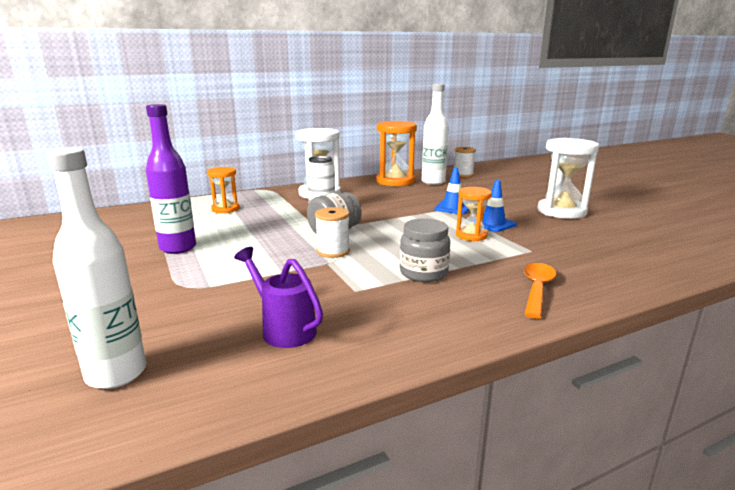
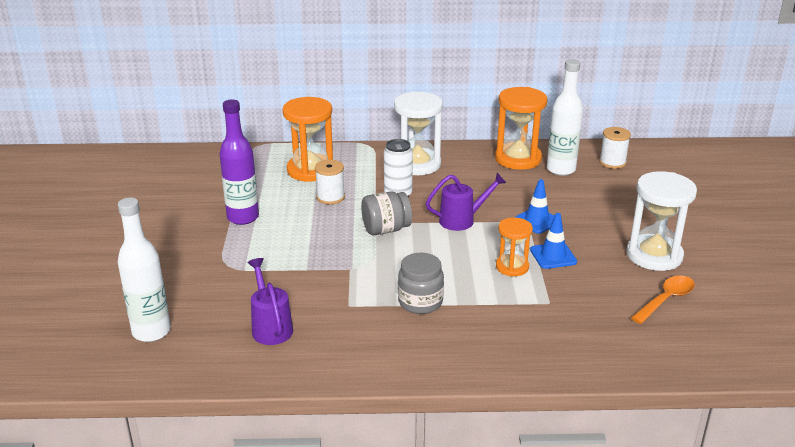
camera: 25 degrees right, 10 degrees up
(225, 209) = (310, 170): orange hourglass -> orange hourglass, size x1.70
(333, 251) = (365, 255): white spool -> white spool (330, 197)
(394, 216) = (462, 220): none -> purple watering can
(537, 289) = (499, 347): orange spoon -> orange spoon (666, 299)

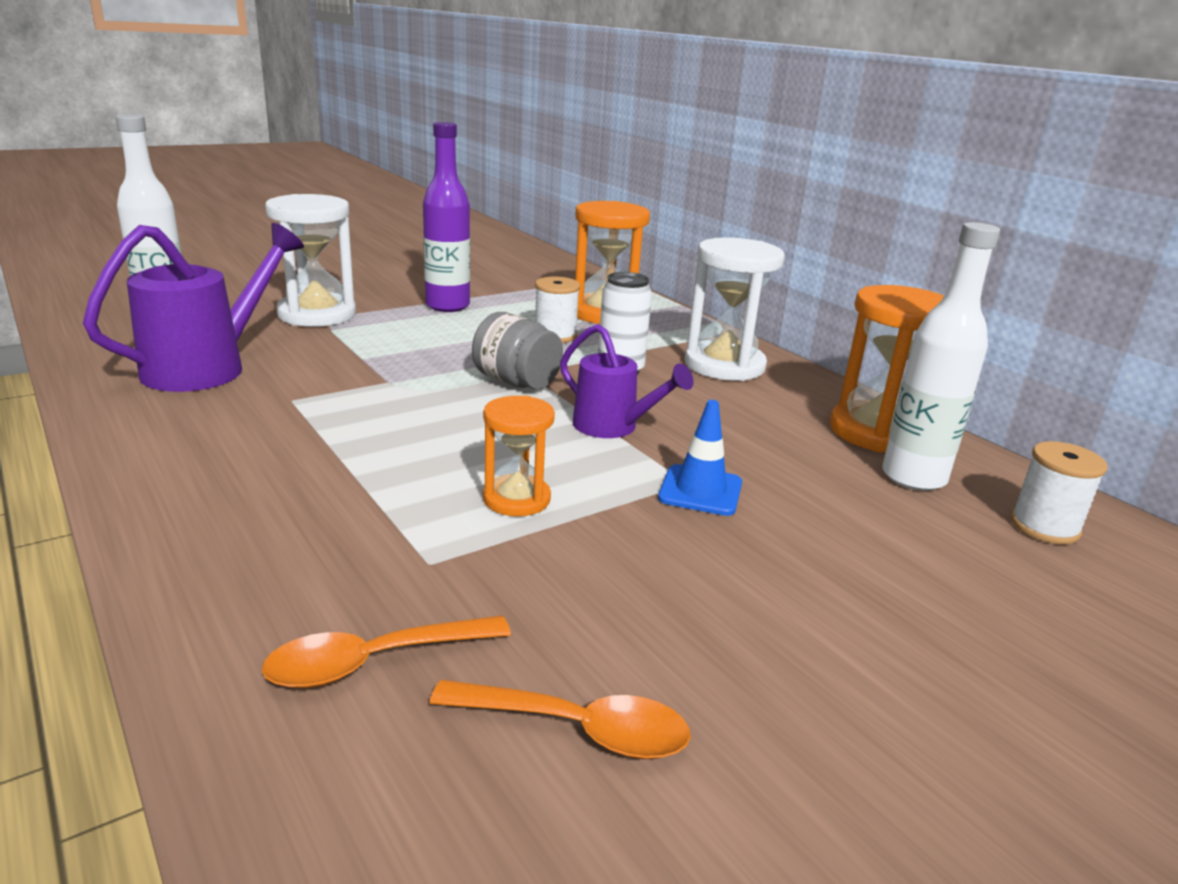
camera: 55 degrees right, 5 degrees down
(270, 327) = (207, 367): purple watering can -> purple watering can, size x1.59
(420, 302) = (337, 445): grey jar -> none
(553, 256) = (599, 532): blue traffic cone -> none
(608, 331) = (373, 662): none -> orange spoon
(654, 255) = (753, 665): white hourglass -> white hourglass (317, 314)

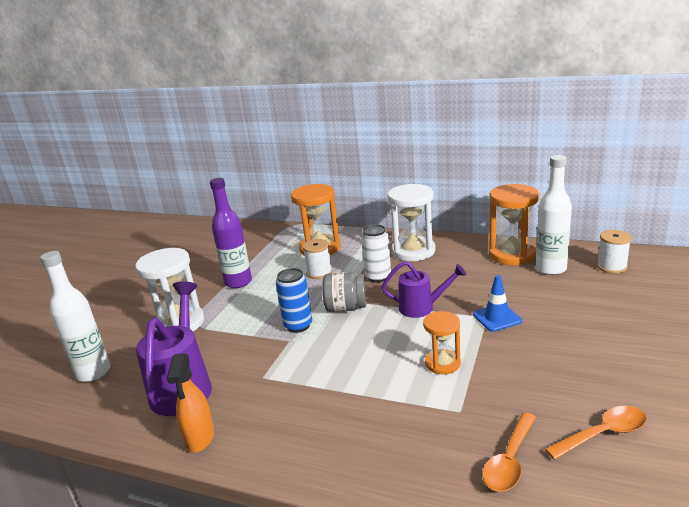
camera: 30 degrees left, 0 degrees up
(125, 418) = (200, 438): none -> orange spray bottle
(426, 373) = (298, 326): none -> blue can

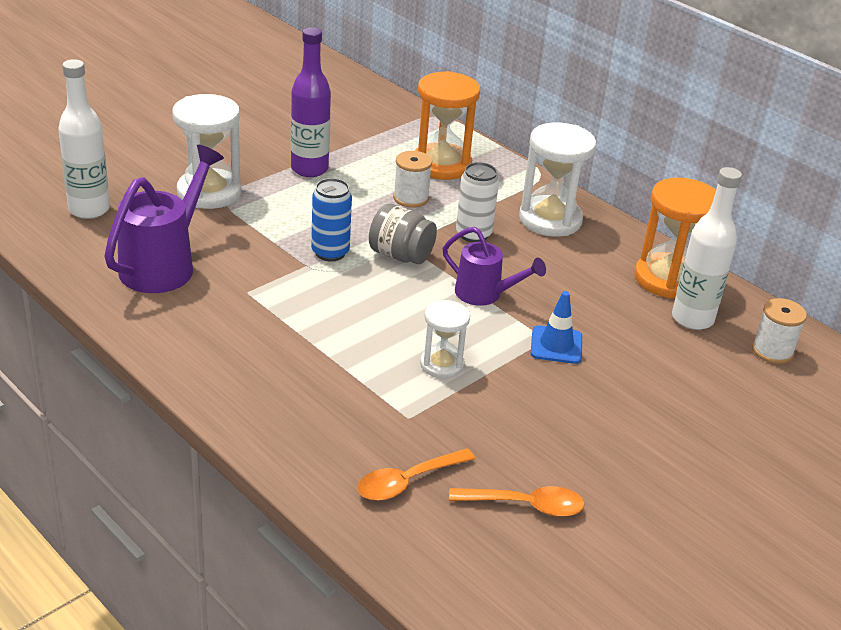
camera: 20 degrees right, 10 degrees up
(200, 438) = (143, 323): orange spray bottle -> none
(442, 363) = (442, 365): orange hourglass -> white hourglass

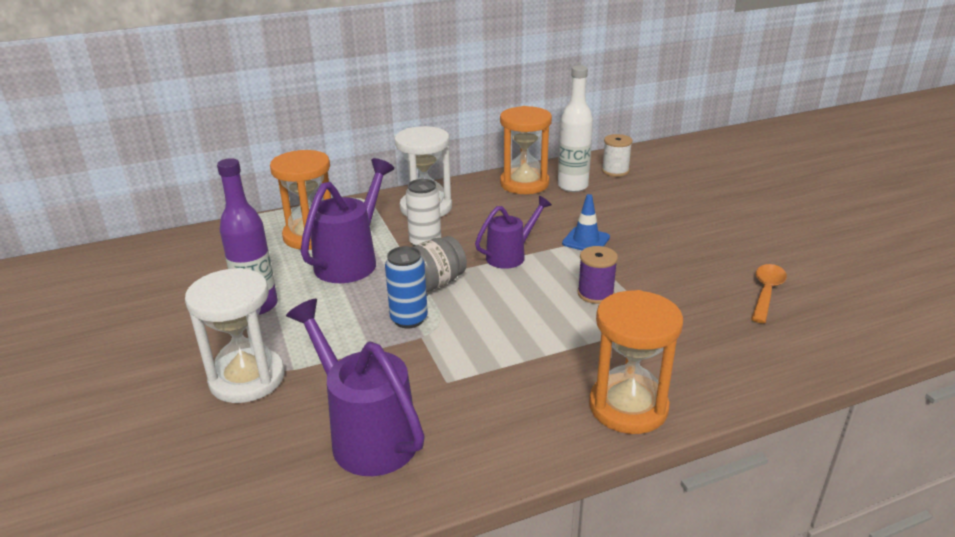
camera: 65 degrees left, 5 degrees down
(89, 209) = (207, 485): white bottle -> none
(254, 405) = (628, 407): none -> orange hourglass
(407, 482) = (739, 339): orange spoon -> none
(411, 198) = (351, 261): white spool -> purple watering can
(442, 365) = (595, 293): white hourglass -> purple spool

